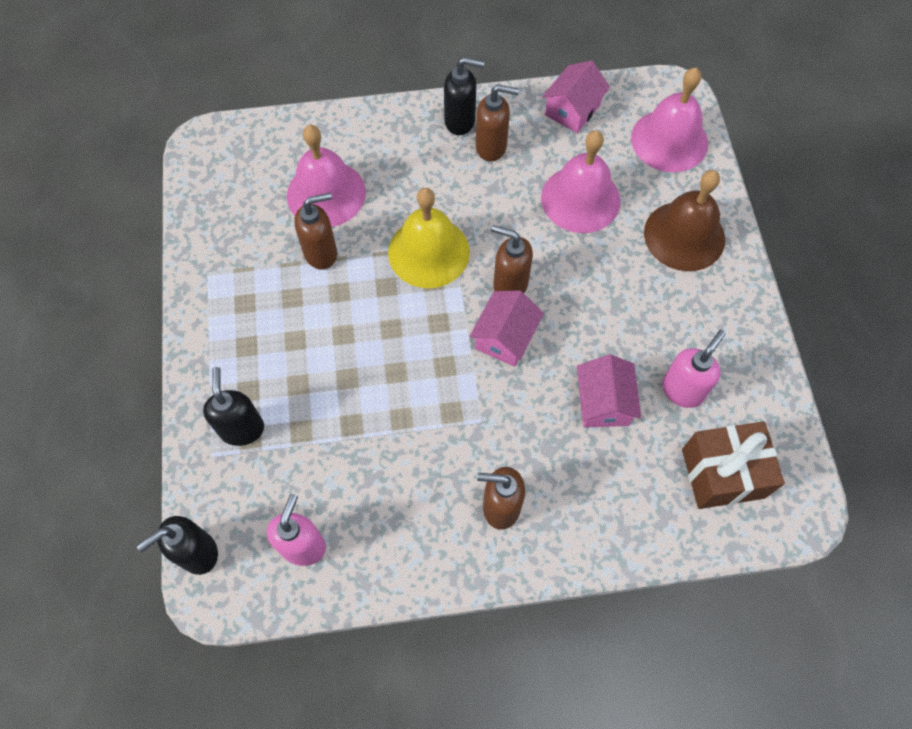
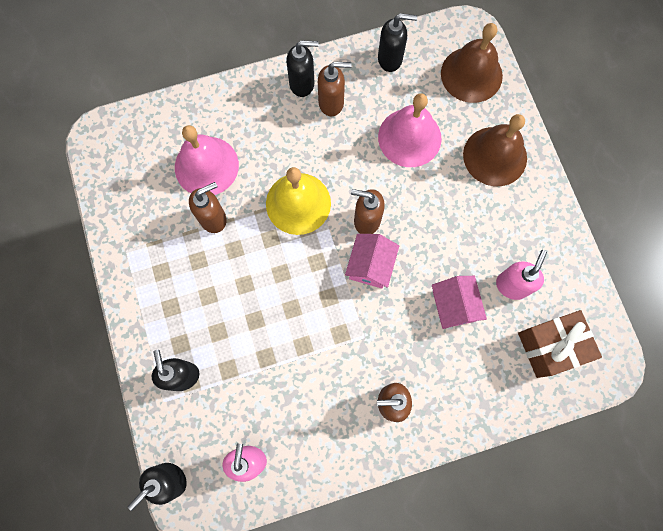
camera: 10 degrees left, 10 degrees up
(572, 110) = (390, 59): pink house -> black soap dispenser
(669, 140) = (471, 74): pink bell -> brown bell

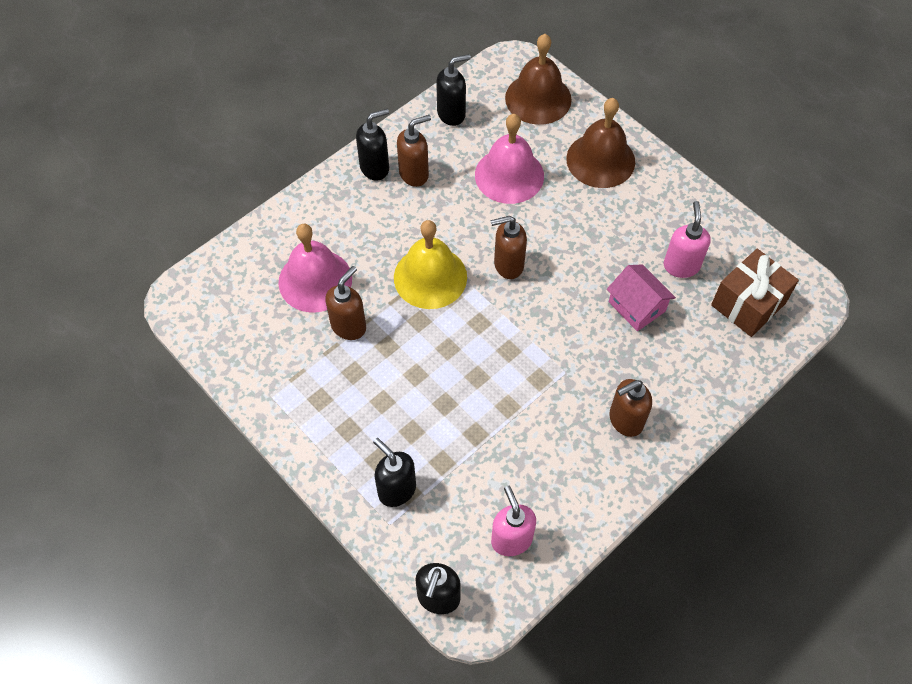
camera: 25 degrees left, 15 degrees down
(370, 265) = (535, 304): pink house -> none

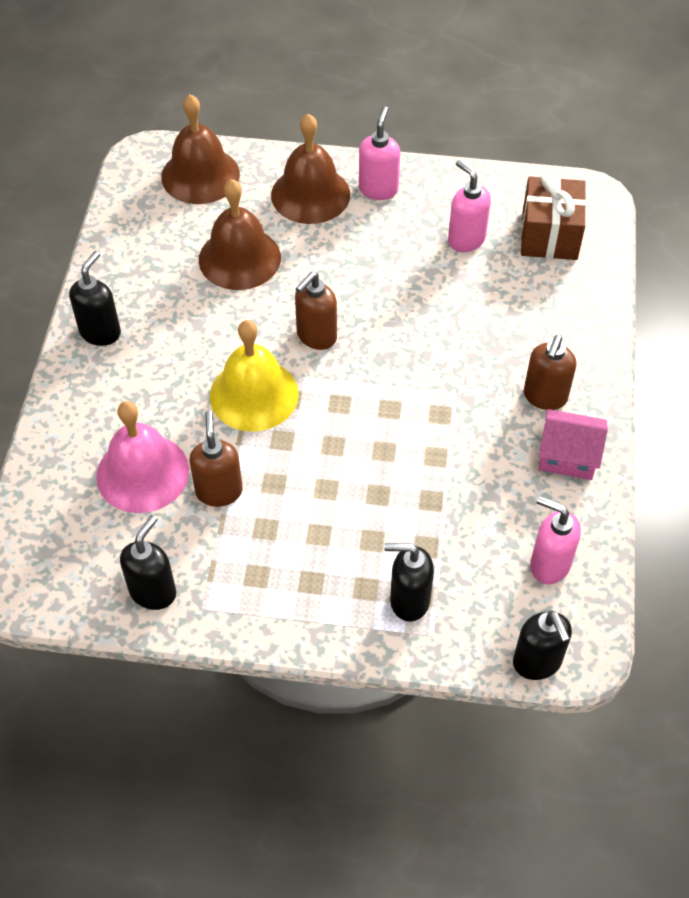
camera: 40 degrees left, 5 degrees down
(414, 174) = (146, 313): brown soap dispenser -> none
(452, 114) = (129, 237): black soap dispenser -> black soap dispenser (153, 591)
(509, 175) = (239, 258): pink bell -> brown bell
(636, 306) = (462, 297): pink house -> pink house (568, 456)
(653, 186) = (378, 189): none -> pink soap dispenser

